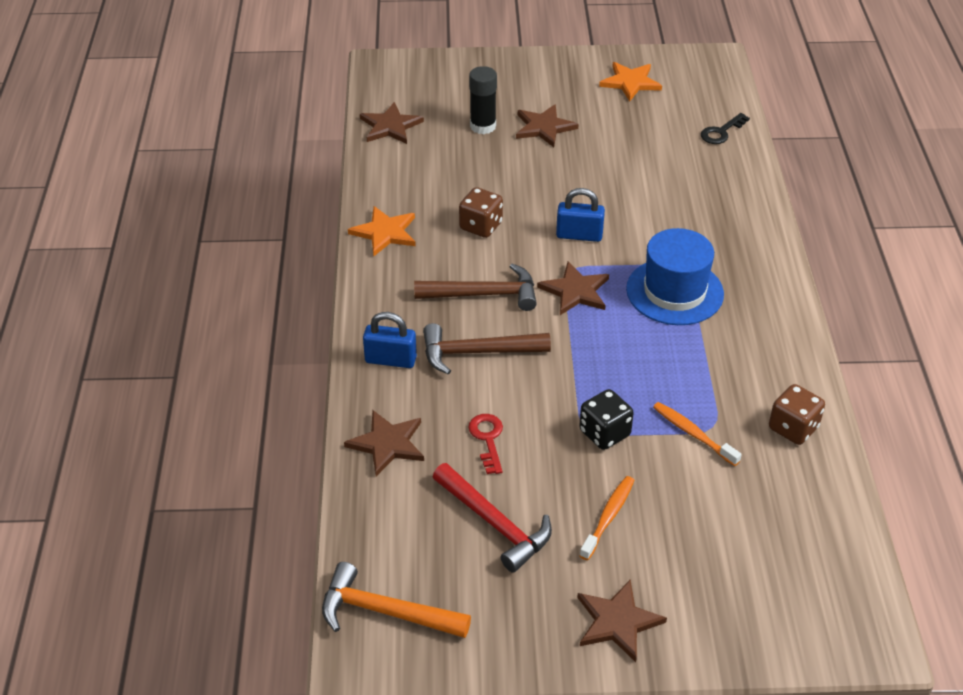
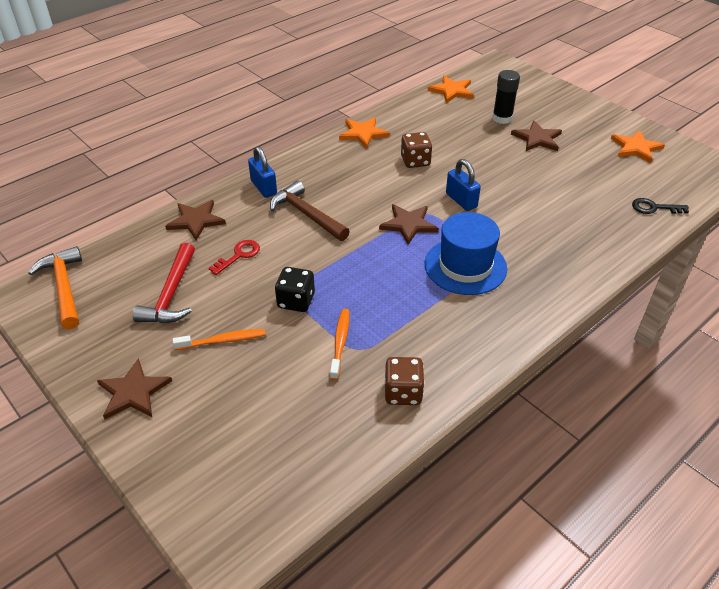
camera: 50 degrees right, 0 degrees up
(390, 126) = (452, 91): brown star -> orange star
(484, 295) = (358, 192): brown hammer -> none

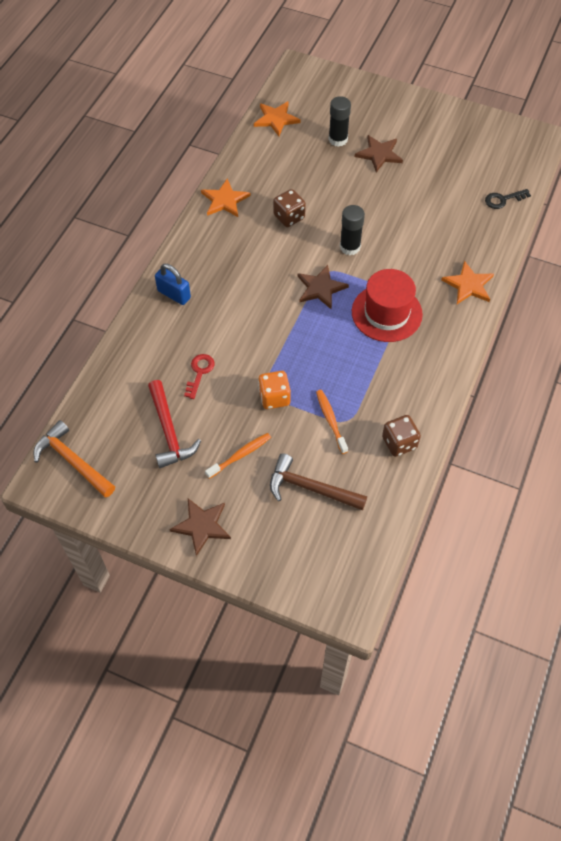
camera: 25 degrees left, 15 degrees up
(196, 221) = (138, 352): brown star -> none
(296, 301) = (274, 397): black dice -> orange dice
(307, 214) = (230, 309): brown hammer -> brown hammer (310, 488)
(461, 200) = (350, 247): blue padlock -> black glue stick
(465, 266) = (386, 313): blue hat -> red hat
(636, 148) = (464, 137): orange star -> orange star (468, 285)

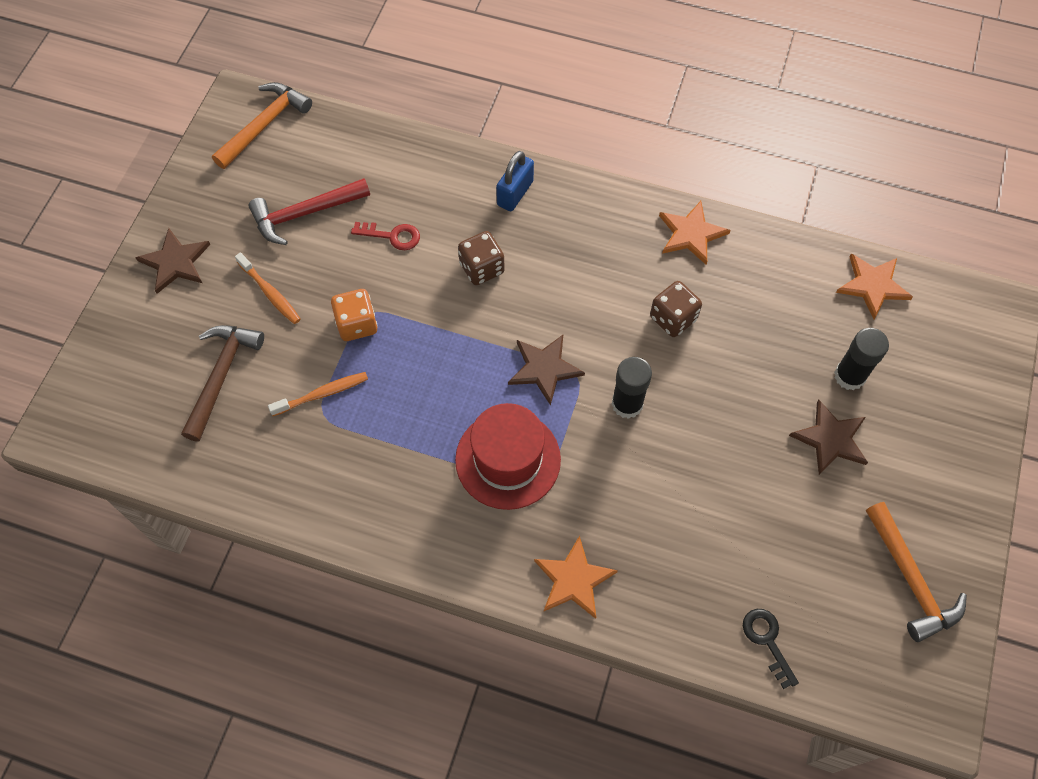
camera: 85 degrees right, 5 degrees up
(399, 443) = (287, 482): brown dice -> brown dice (482, 268)
(465, 135) = (910, 579): none -> orange hammer

